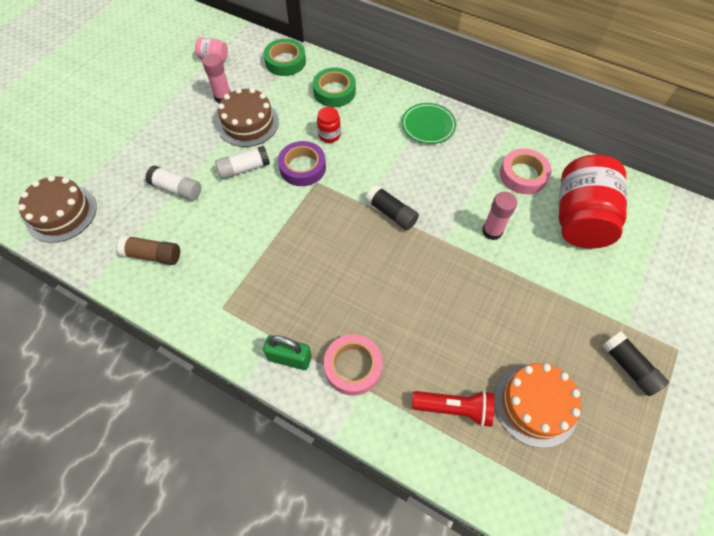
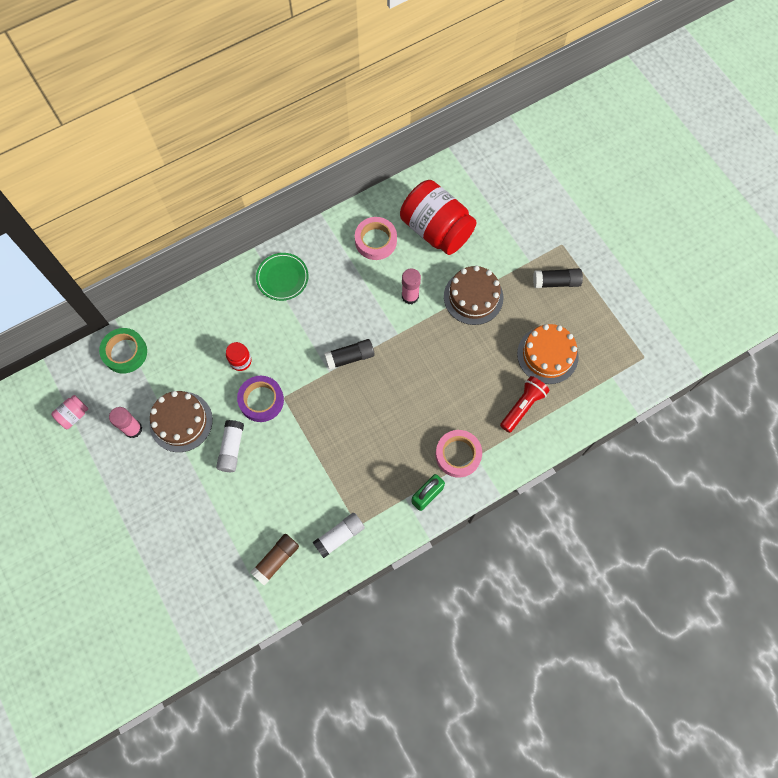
camera: 60 degrees left, 10 degrees up
(61, 213) = (182, 623): brown cake -> brown cake (473, 297)
(177, 189) = (218, 514): white glue stick -> white glue stick (339, 536)
(334, 91) = (193, 330): green tape -> none

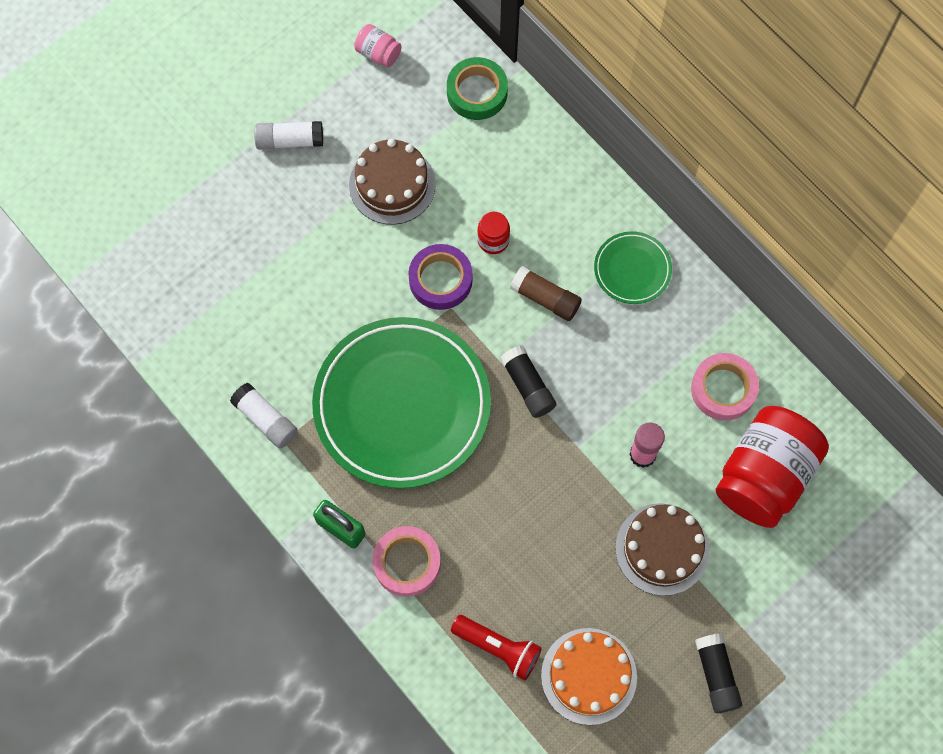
camera: 80 degrees right, 0 degrees up
(133, 429) = (371, 128): pink glue stick -> none
(231, 448) = (365, 256): white glue stick -> white glue stick (289, 140)
(276, 560) = (222, 345): brown glue stick -> brown glue stick (545, 298)
(347, 441) = (402, 405): none -> green plate

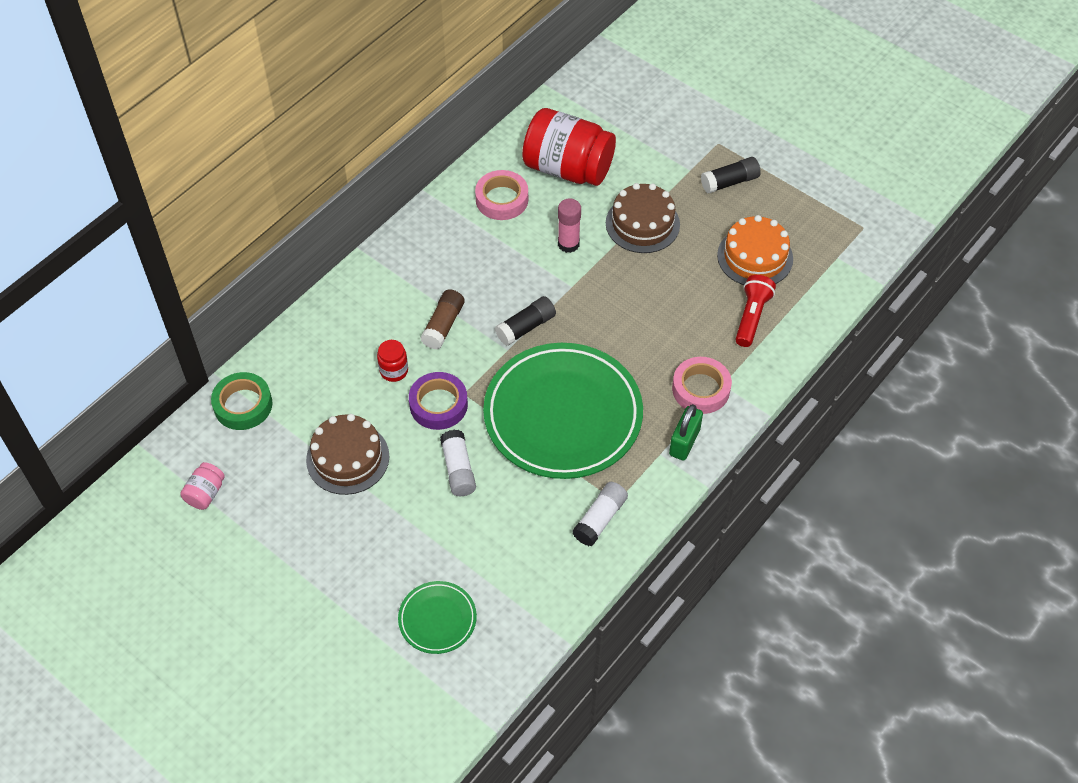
camera: 100 degrees left, 15 degrees down
(289, 140) = (310, 554): white glue stick -> white glue stick (458, 469)
(632, 269) = (406, 269): green plate -> green plate (437, 619)

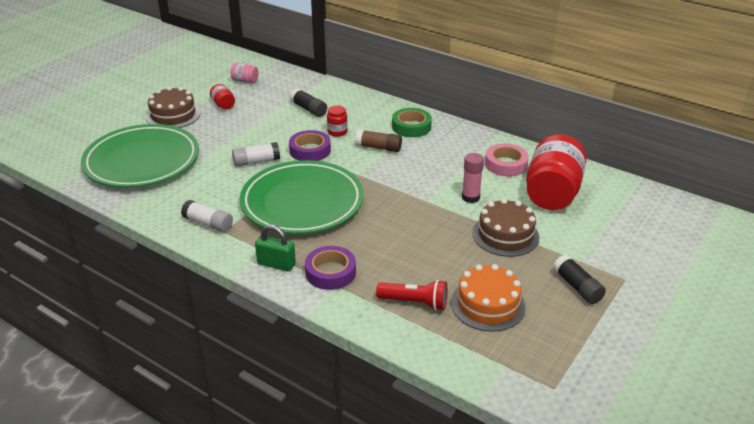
camera: 85 degrees right, 20 degrees down
(243, 405) = (307, 85): green tape -> green tape (411, 127)
(283, 521) = (223, 105): none -> red jar
(347, 458) = (267, 121): brown cake -> brown cake (173, 115)
(437, 619) = (142, 161): green plate -> green plate, size x2.21
(526, 327) = (383, 182): black glue stick -> black glue stick (309, 109)
(701, 389) = (330, 272): pink tape -> purple tape

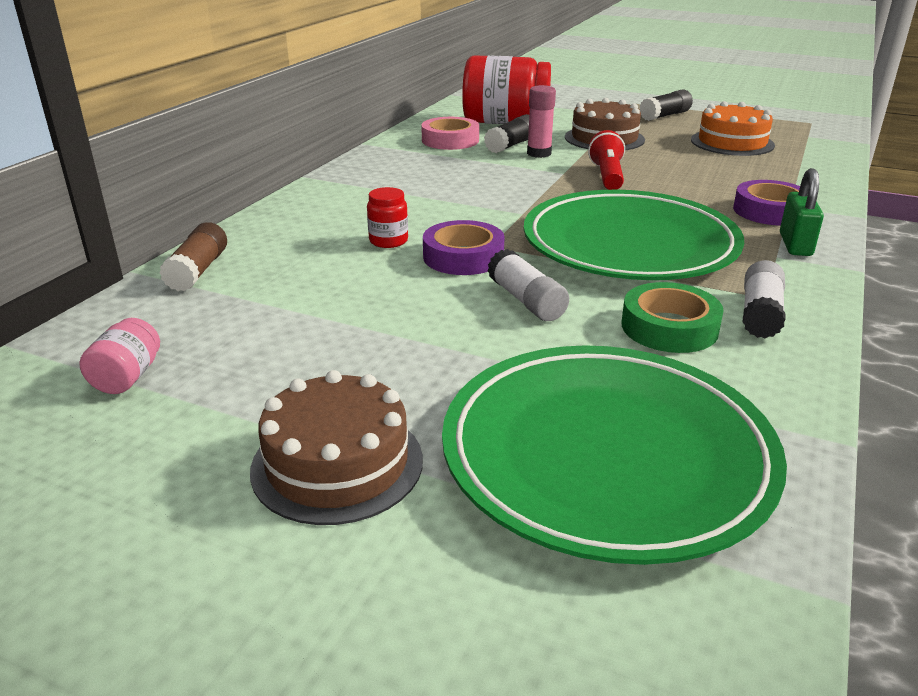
camera: 100 degrees left, 5 degrees down
(223, 105) = (273, 386): red jar -> none
(309, 109) = (298, 275): black glue stick -> black glue stick (511, 145)
(379, 148) = (433, 207): brown glue stick -> brown glue stick (198, 271)
(411, 127) = (358, 191): green tape -> green tape (669, 327)
(415, 303) = (769, 169): red flashlight -> red flashlight (607, 176)

